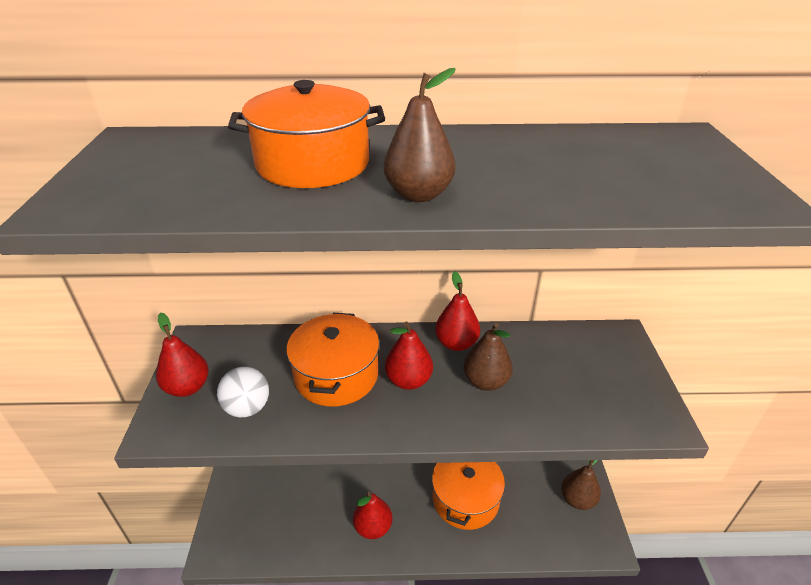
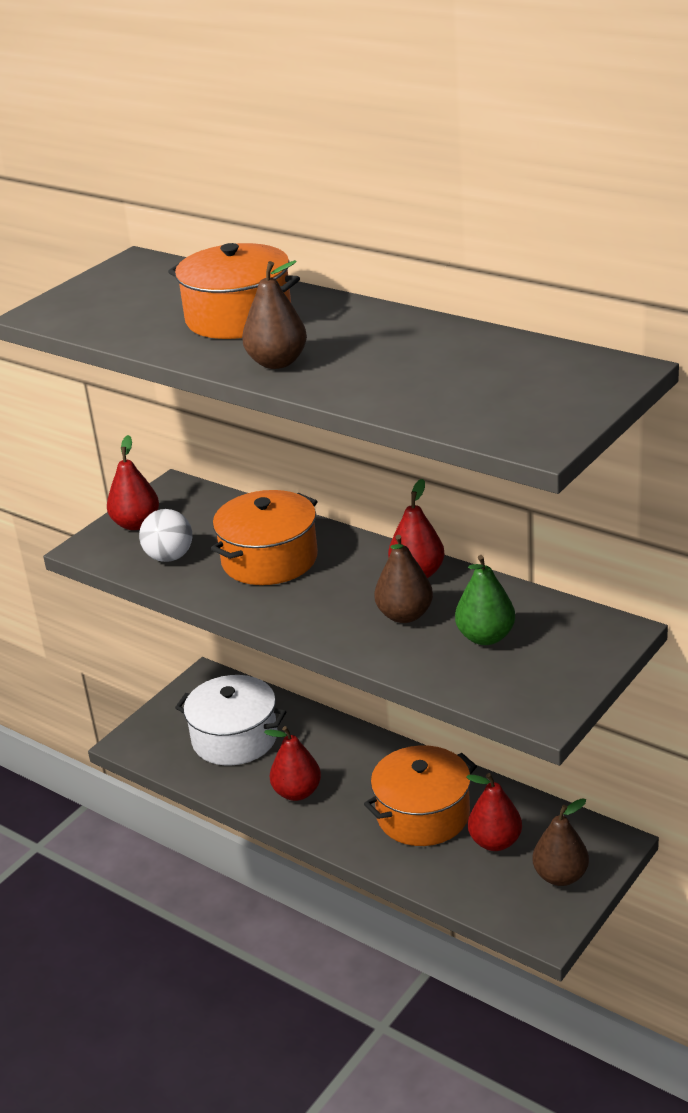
camera: 40 degrees right, 5 degrees down
(294, 505) = (234, 738): none -> white pot
(408, 380) = (331, 587): red pear -> red pear (495, 842)
(556, 375) = (485, 637): none -> green pear

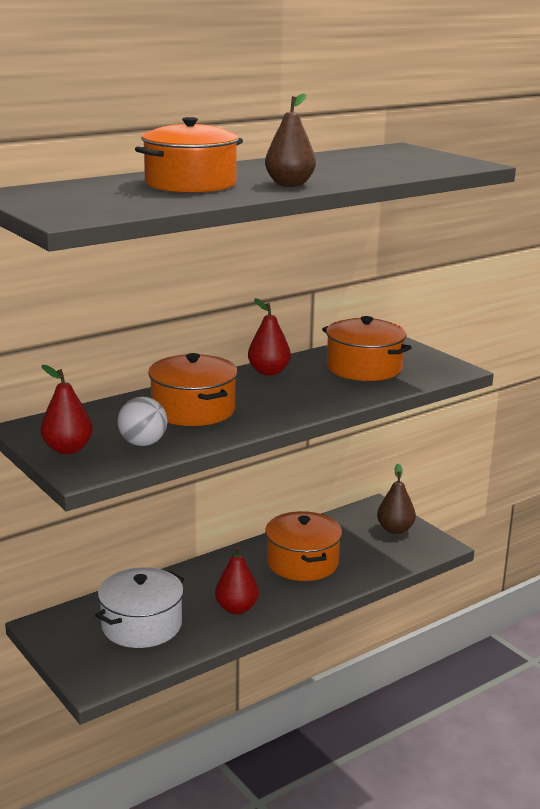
camera: 75 degrees left, 10 degrees down
(405, 615) = (316, 383): brown pear -> none
(485, 637) = (364, 368): green pear -> orange pot
(495, 842) = (349, 543): red pear -> none

